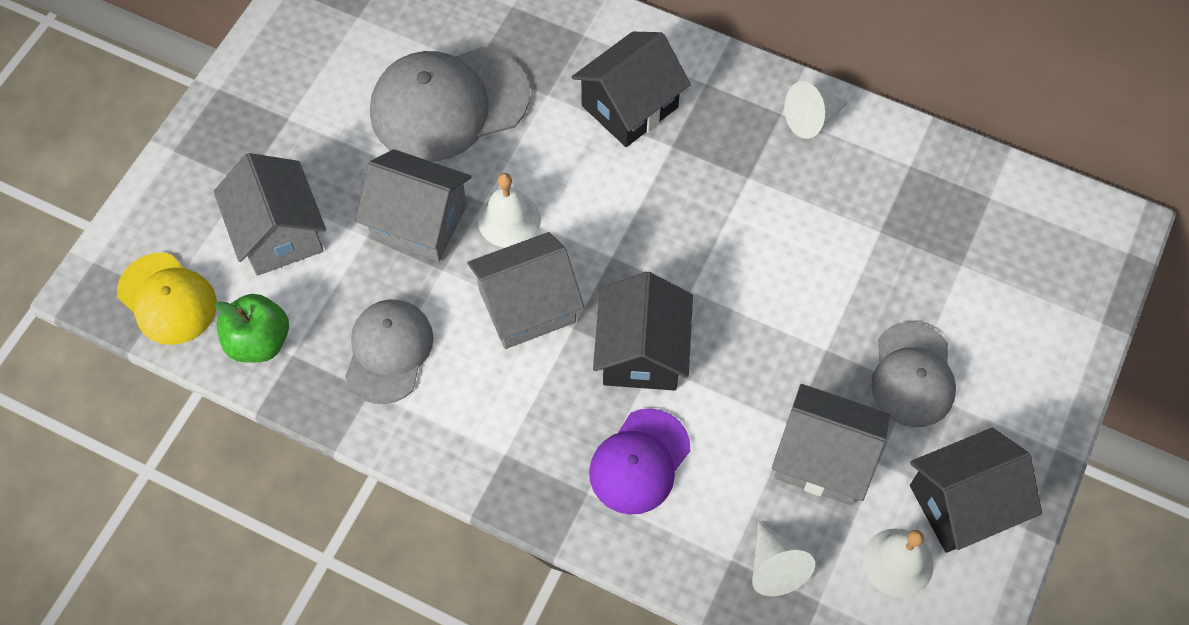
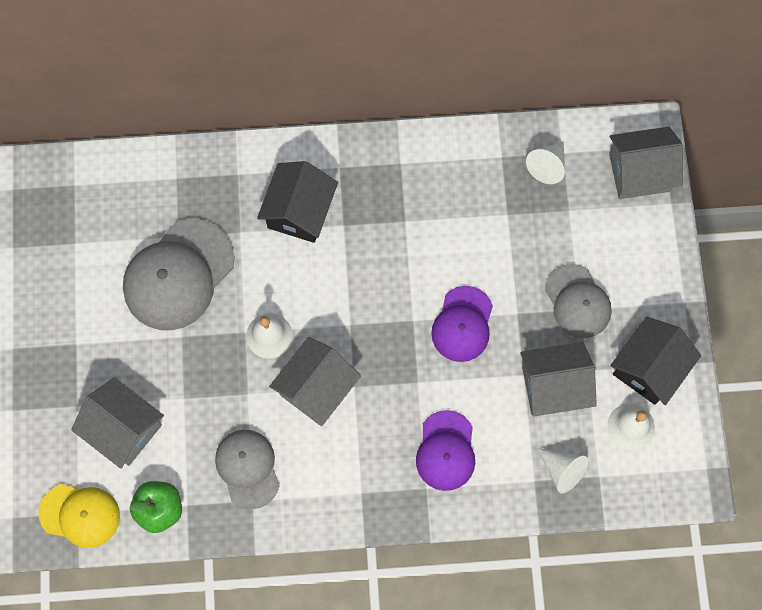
camera: 30 degrees left, 10 degrees up
(419, 222) = (211, 369): grey house -> grey house (639, 172)
(642, 352) = (406, 379): black house -> none
(749, 326) = (462, 324): none -> purple cap
(812, 119) = (422, 157): white cone -> white cone (547, 166)

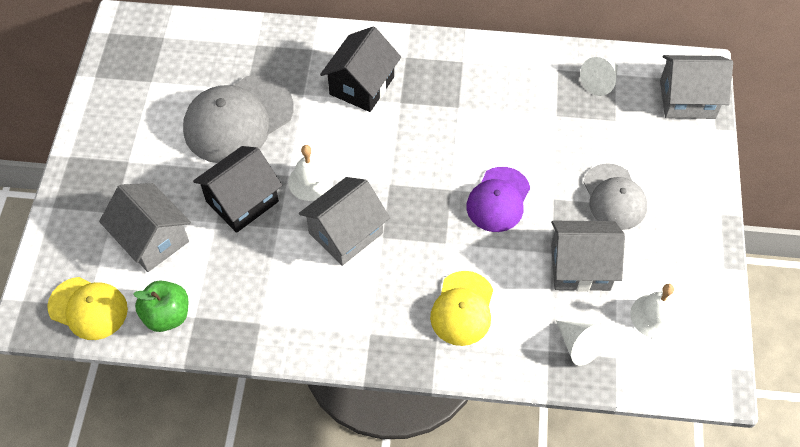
camera: 10 degrees right, 15 degrees down
(247, 468) = (262, 293): grey cap -> none
(446, 451) = (462, 308): purple cap -> yellow cap
(649, 368) = (679, 266): black house -> black house (242, 201)

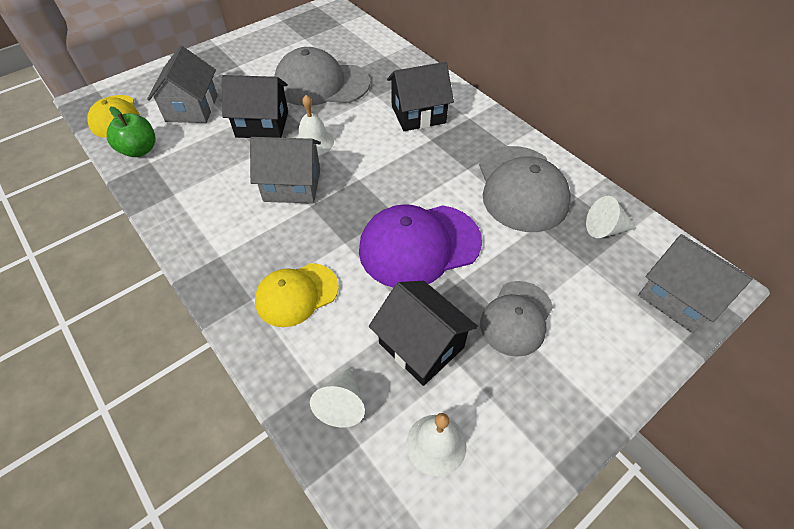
camera: 45 degrees right, 5 degrees down
(498, 200) = (419, 245): purple cap -> purple cap, size x1.58
(514, 93) = (521, 188): none -> grey cap
(580, 267) = (421, 345): grey house -> black house

